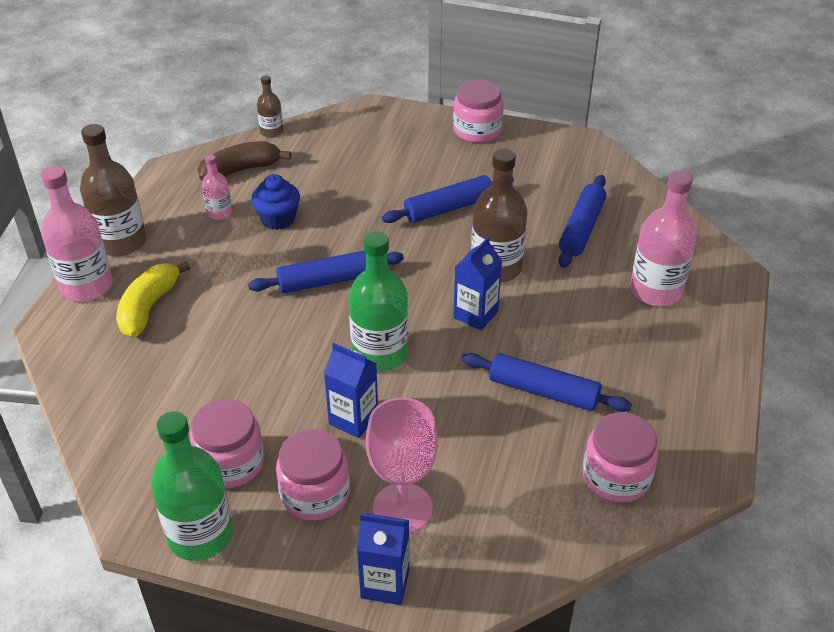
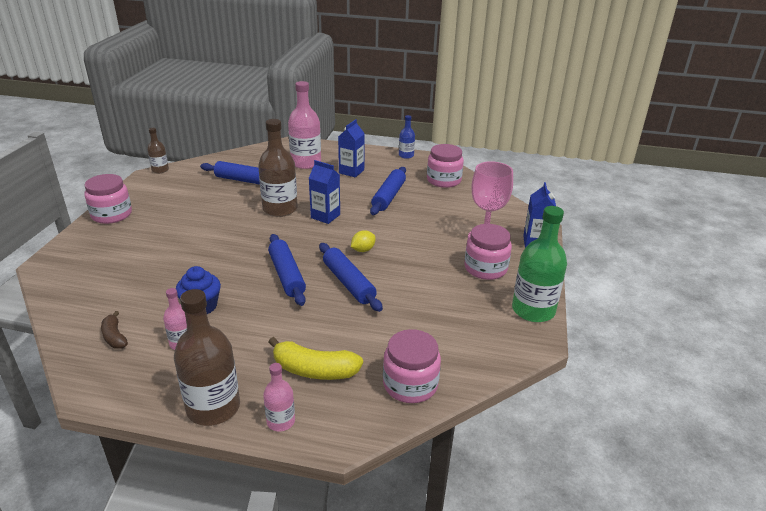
camera: 95 degrees left, 10 degrees down
(86, 286) = (281, 421): pink bottle -> pink bottle, size x0.52
(230, 463) = (472, 304): pink jar -> pink jar (410, 384)
(240, 170) = (114, 337): brown banana -> brown banana, size x0.59
(271, 132) = (53, 323): brown bottle -> brown bottle (160, 170)
(353, 419) = (422, 257): blue carton -> blue carton (351, 171)
(380, 353) = (363, 250): green bottle -> yellow lemon
(448, 208) = (209, 226): blue rolling pin -> blue rolling pin (348, 283)
(718, 428) = (406, 155): none -> blue bottle

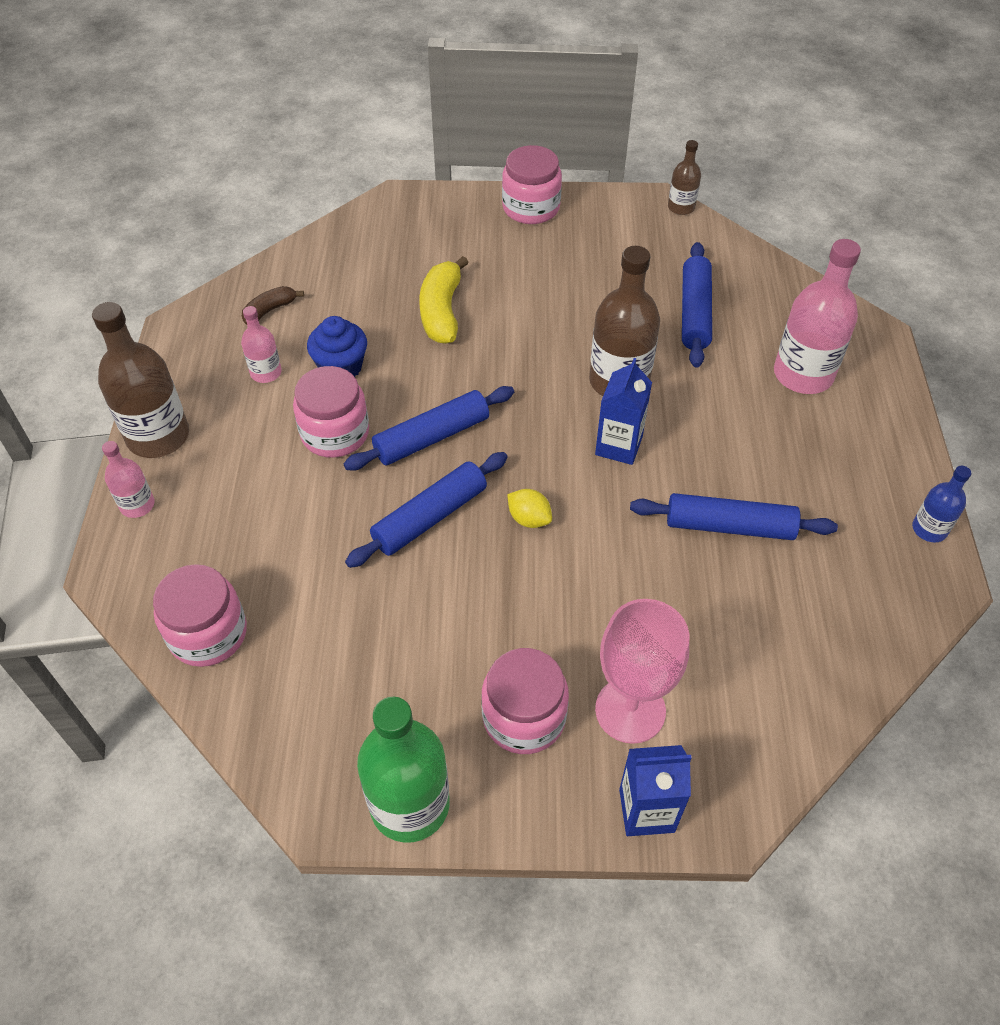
camera: 80 degrees right, 20 degrees up
(314, 370) = (228, 518): yellow banana -> yellow banana (442, 312)
(351, 171) = (803, 449): blue carton -> none
(443, 180) = (846, 614): pink jar -> pink jar (335, 433)

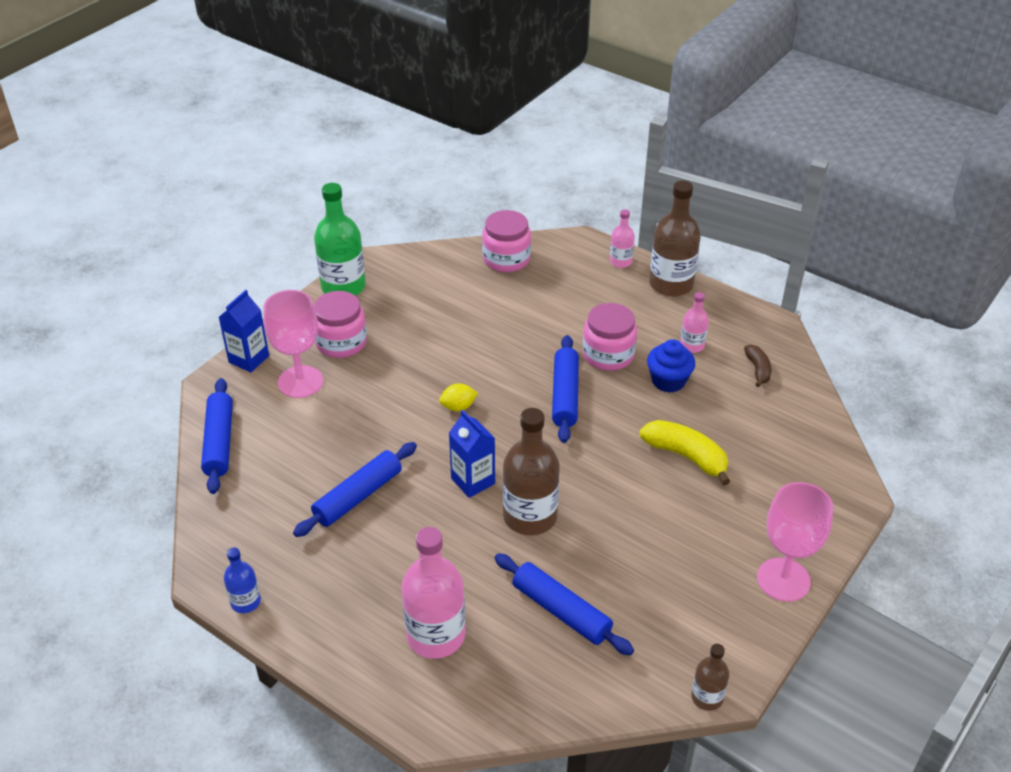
camera: 125 degrees right, 10 degrees down
(430, 517) = (502, 366): blue rolling pin -> blue rolling pin (219, 442)
(531, 208) = (783, 579): pink jar -> pink goblet

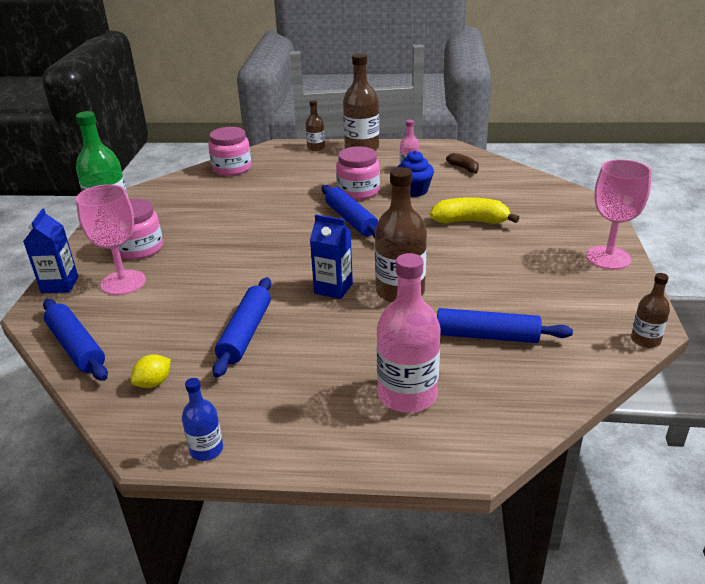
camera: 30 degrees left, 10 degrees down
(458, 407) = (276, 252): yellow lemon -> yellow lemon (154, 383)
(620, 261) = (316, 147): pink bottle -> brown bottle

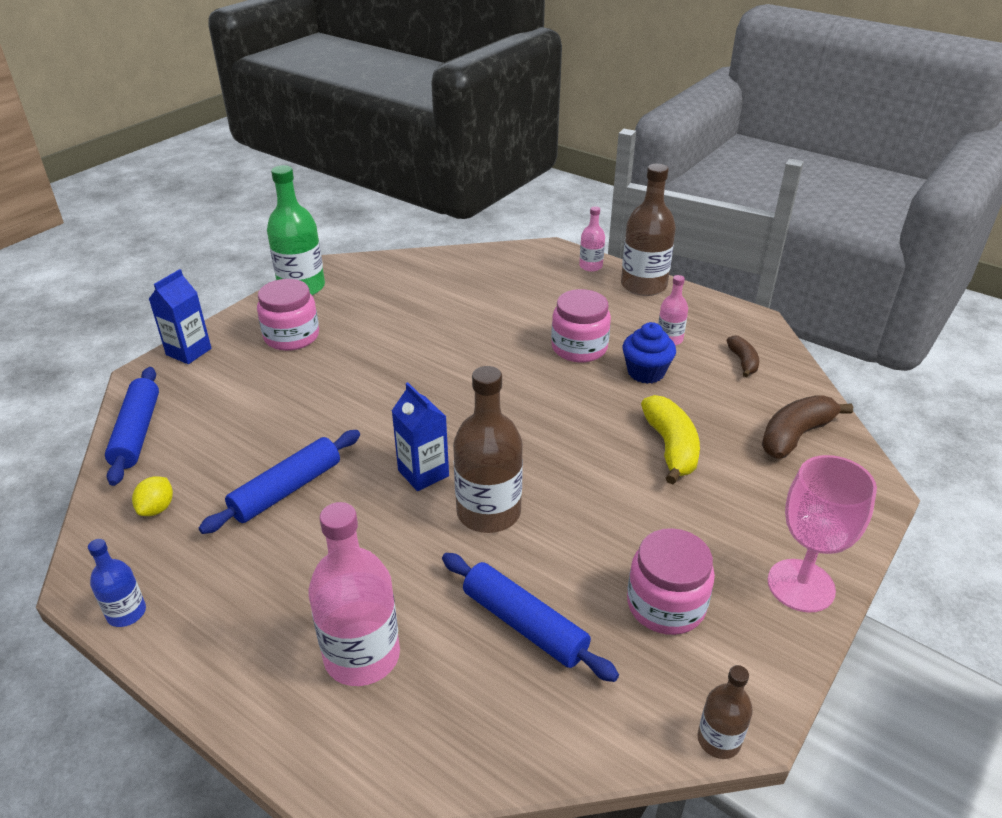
camera: 30 degrees right, 5 degrees up
(123, 282) = (241, 373): pink goblet -> none
(154, 383) = (157, 508): yellow lemon -> yellow lemon turned 60 degrees counterclockwise
(232, 168) = (473, 264): pink jar -> pink jar (666, 604)
(316, 147) = (590, 266): brown bottle -> pink bottle
(351, 220) = (532, 386): blue rolling pin -> none
(470, 221) = (670, 447): yellow banana -> yellow banana turned 45 degrees clockwise
(530, 193) = (795, 436): none -> brown banana

